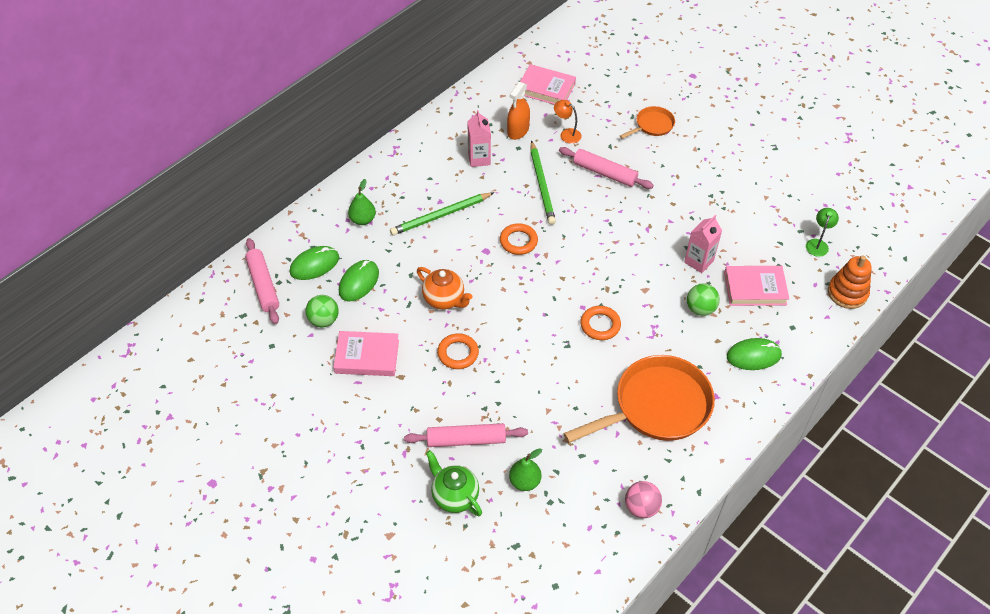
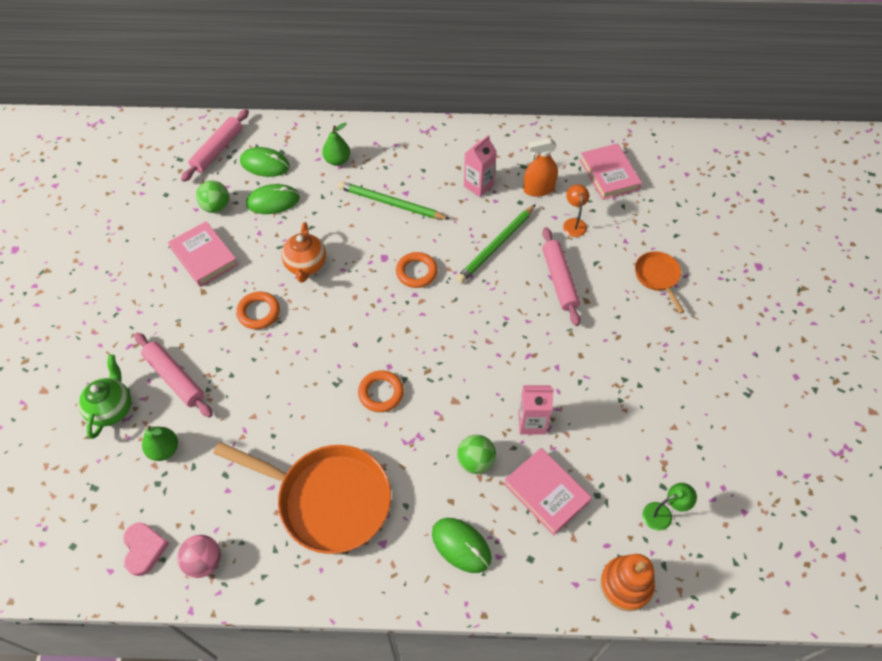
camera: 50 degrees right, 5 degrees up
(598, 540) = (144, 549): none -> pink heart
(652, 125) = (657, 277): orange pan -> orange pan turned 120 degrees counterclockwise

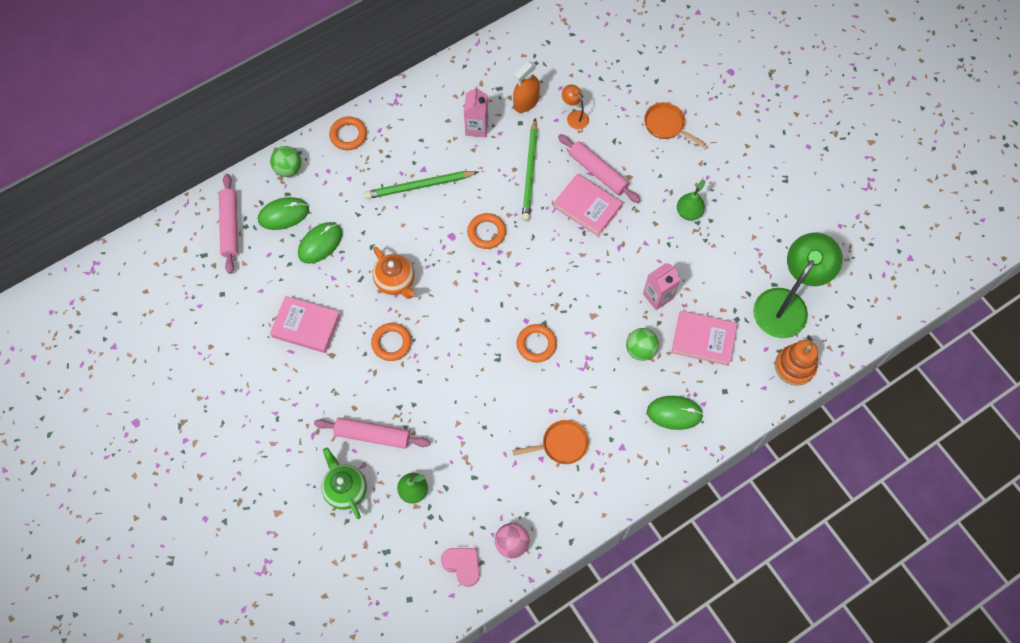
camera: 35 degrees left, 10 degrees up
(216, 207) = (276, 278): green ball -> green ball (288, 168)
(328, 500) = (561, 444): orange pan -> orange pan, size x0.48
(337, 160) = (342, 174): green pear -> green pear (688, 212)
(367, 135) = (348, 135): none -> orange ring
(609, 174) = (571, 56): pink book -> pink book (587, 207)
(663, 514) = (786, 303): green lamp -> green lamp, size x2.30

